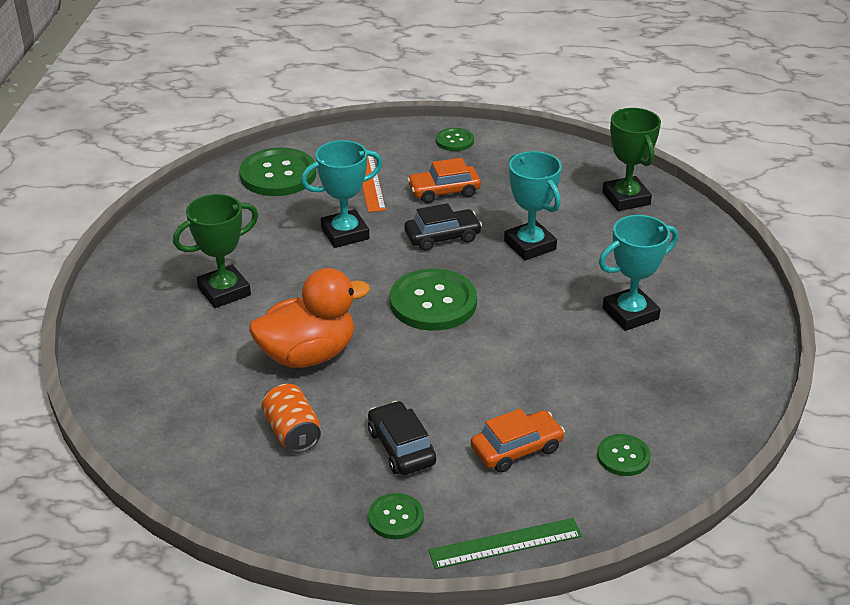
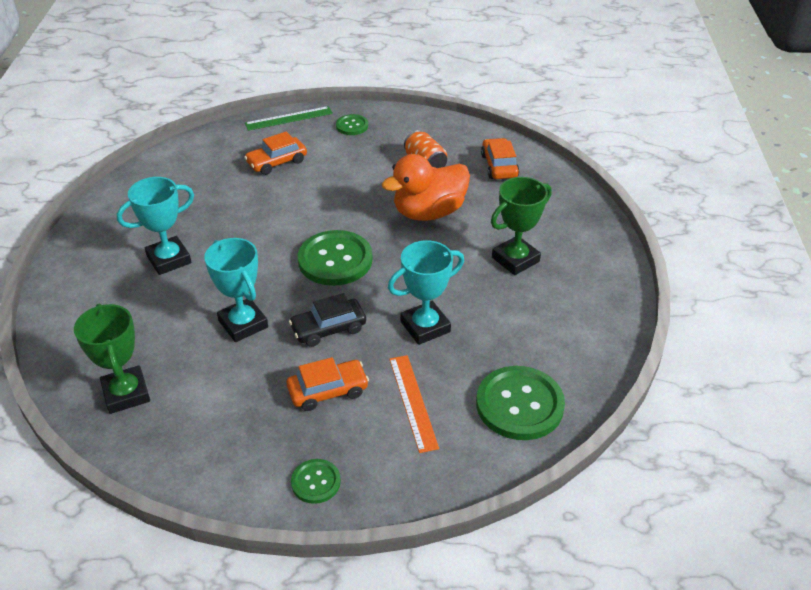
camera: 175 degrees right, 5 degrees up
(185, 421) = (499, 166): none -> orange car
(401, 447) = (352, 159): black car -> none
(623, 456) = (208, 161): green button -> none

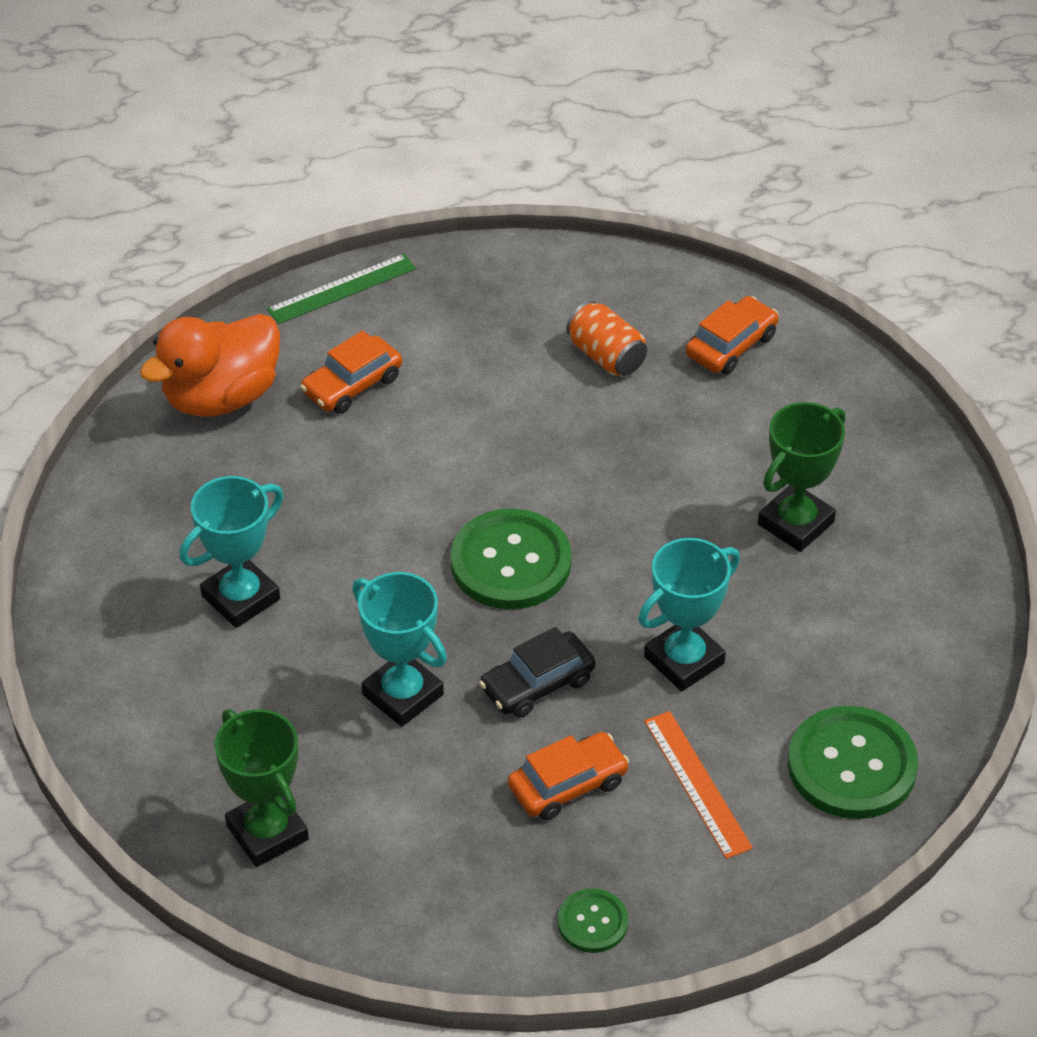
camera: 10 degrees left, 5 degrees up
(352, 126) = (458, 292): green button -> none
(429, 212) = (637, 453): orange duck -> orange duck (221, 397)
(499, 166) = (731, 345): orange car -> orange car turned 60 degrees clockwise

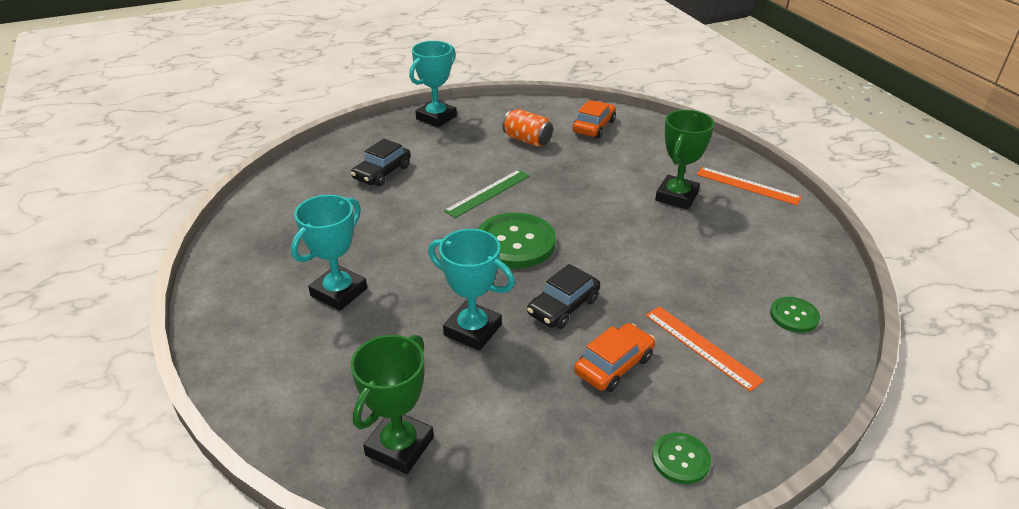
camera: 15 degrees left, 10 degrees down
(221, 397) = (300, 189): orange duck -> none
(267, 832) = (399, 446): green trophy -> green trophy turned 75 degrees clockwise
(342, 289) = (363, 132): green ruler -> green ruler (488, 193)
(352, 385) = (382, 172): orange car -> black car
(684, 660) = (651, 276): turquoise trophy -> turquoise trophy (436, 118)
(852, 765) = (794, 316): green button -> green button, size x0.52
(922, 524) = (747, 186): none -> orange ruler

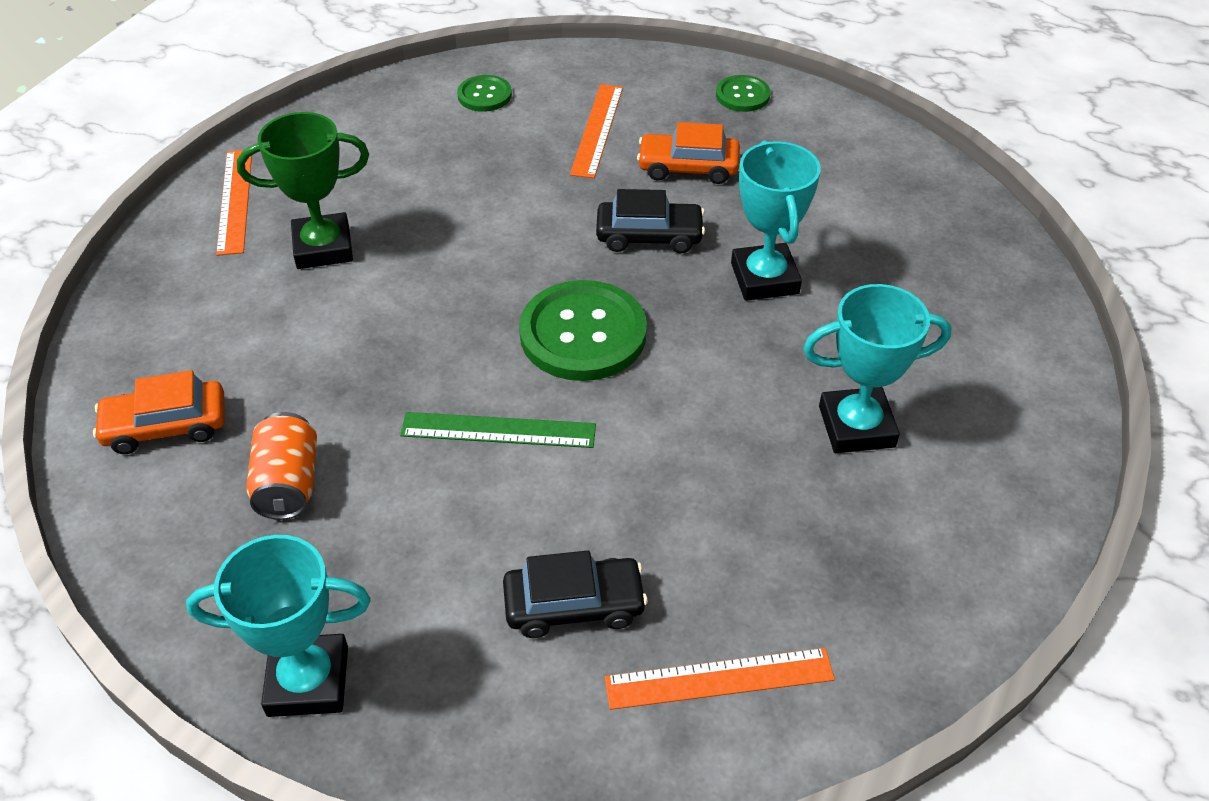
camera: 130 degrees left, 10 degrees up
(306, 186) = (719, 679): none -> orange ruler
(399, 446) = (943, 237): green trophy -> none

